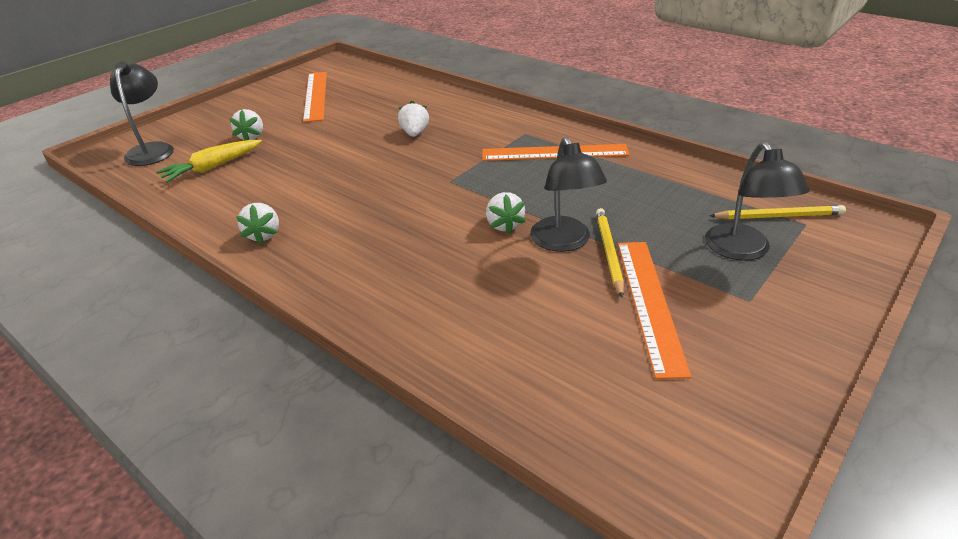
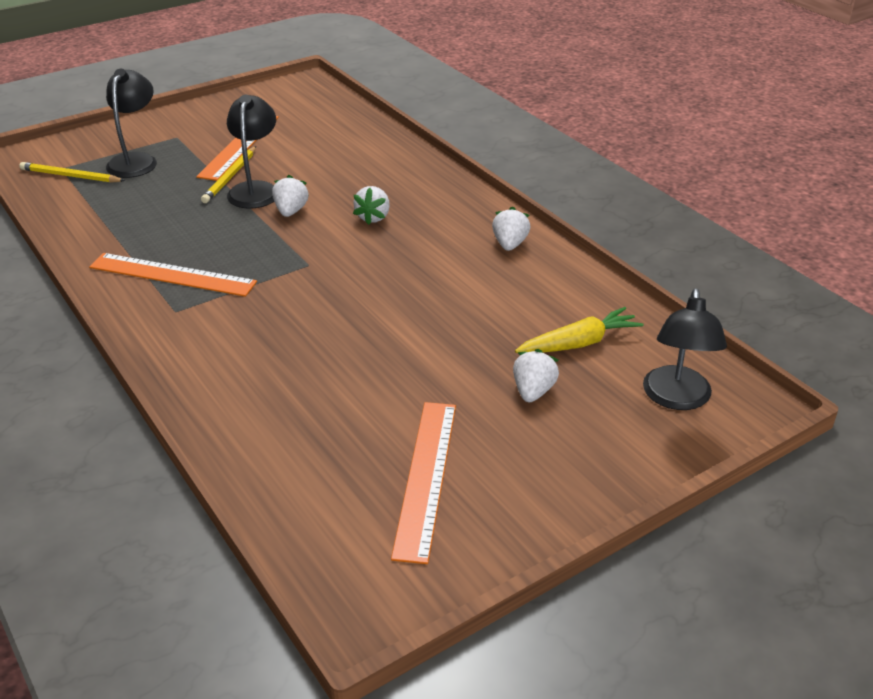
camera: 165 degrees left, 0 degrees up
(414, 133) = (308, 343): white strawberry -> white strawberry (373, 217)

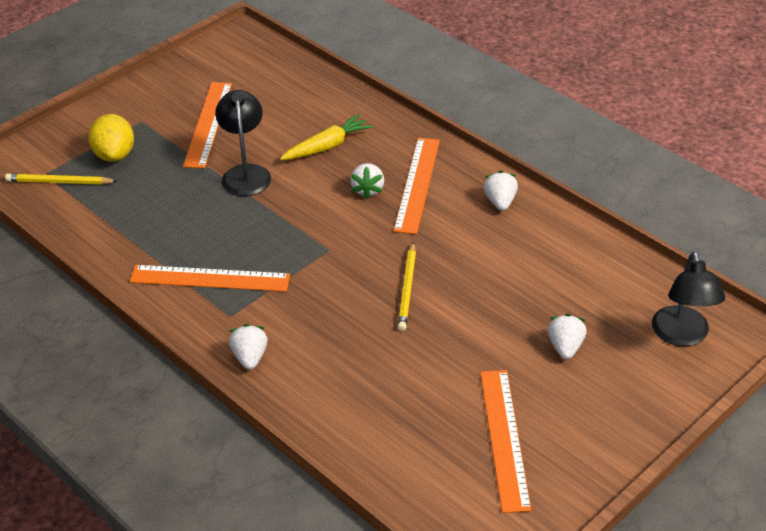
camera: 10 degrees left, 5 degrees up
(136, 160) = (114, 155): black lamp -> yellow lemon
(230, 177) = (215, 162): yellow pencil -> yellow pencil (407, 289)
(291, 211) = (289, 193): white strawberry -> white strawberry (250, 357)
(427, 219) = (417, 184): none -> orange ruler
(579, 343) = (589, 295): yellow carrot -> yellow carrot (327, 146)

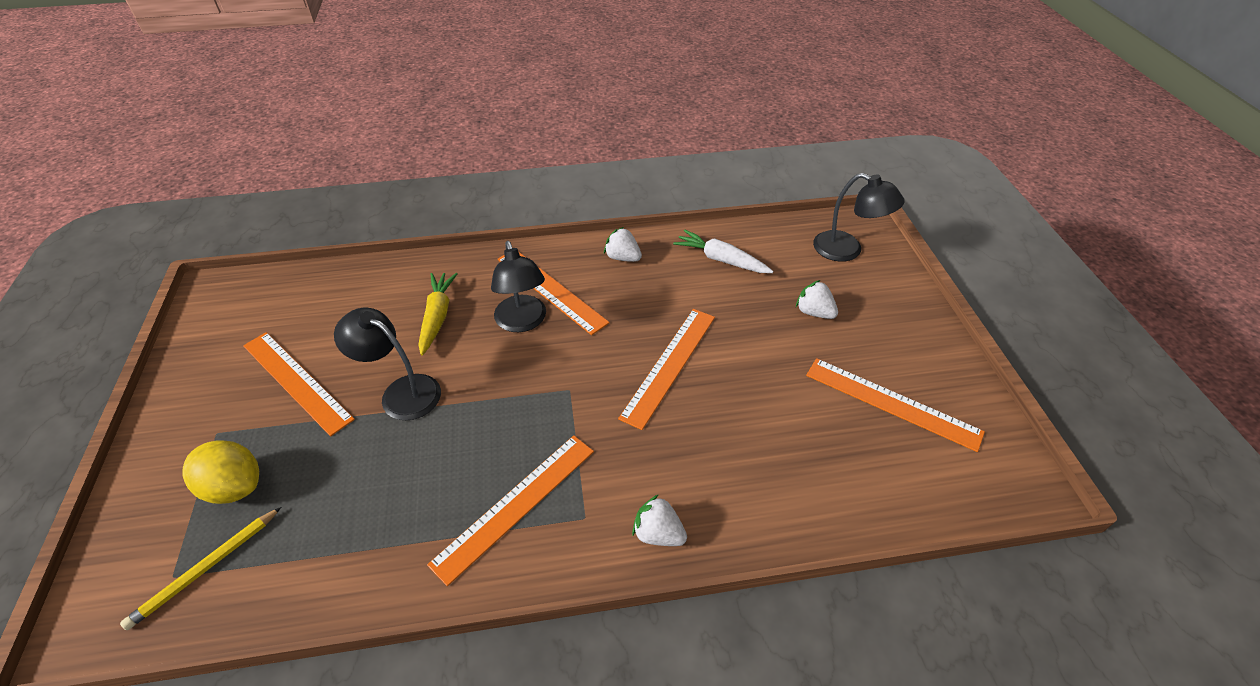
camera: 55 degrees left, 5 degrees up
(368, 190) = (522, 322): white strawberry -> black lamp
(407, 289) = (669, 365): yellow pencil -> orange ruler
(567, 260) = (721, 259): none -> white carrot

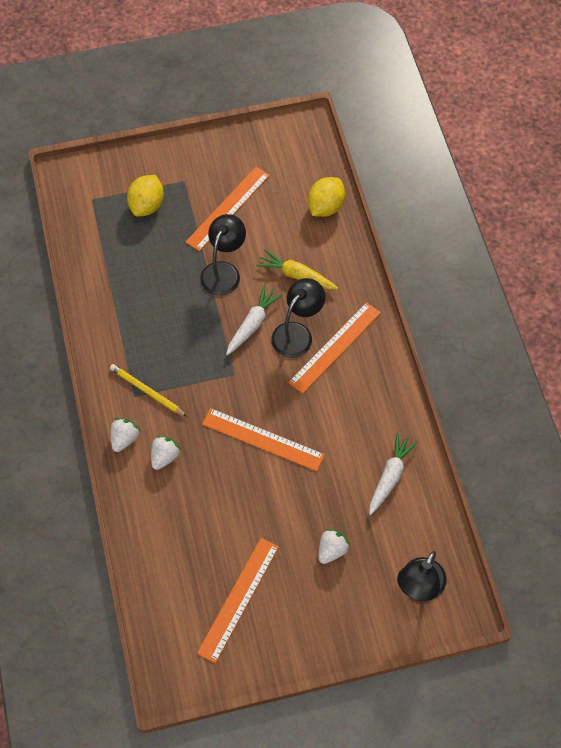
camera: 85 degrees right, 15 degrees up
(206, 569) = (96, 212): yellow pencil -> yellow pencil (147, 391)
(347, 283) = (325, 207): none -> yellow lemon
(437, 316) = (296, 275): yellow carrot -> yellow carrot turned 150 degrees counterclockwise
(497, 365) = (252, 324): none -> white carrot
(515, 505) = (141, 356): orange ruler -> none
(522, 322) = (297, 333): black lamp -> black lamp turned 150 degrees clockwise
(622, 257) = (382, 396): white strawberry -> white strawberry (165, 457)

